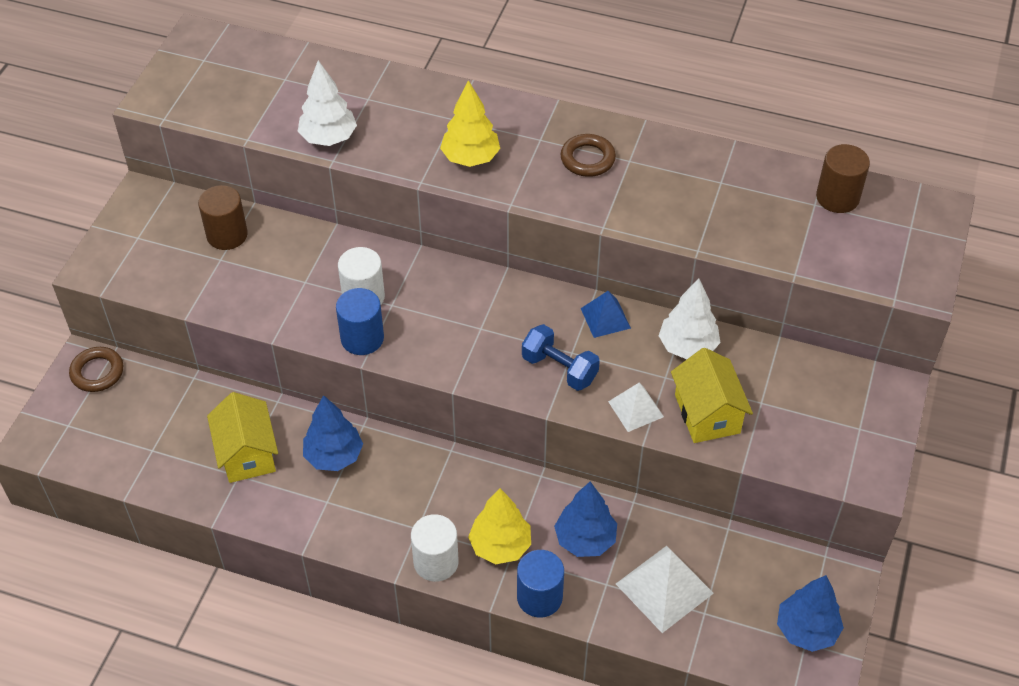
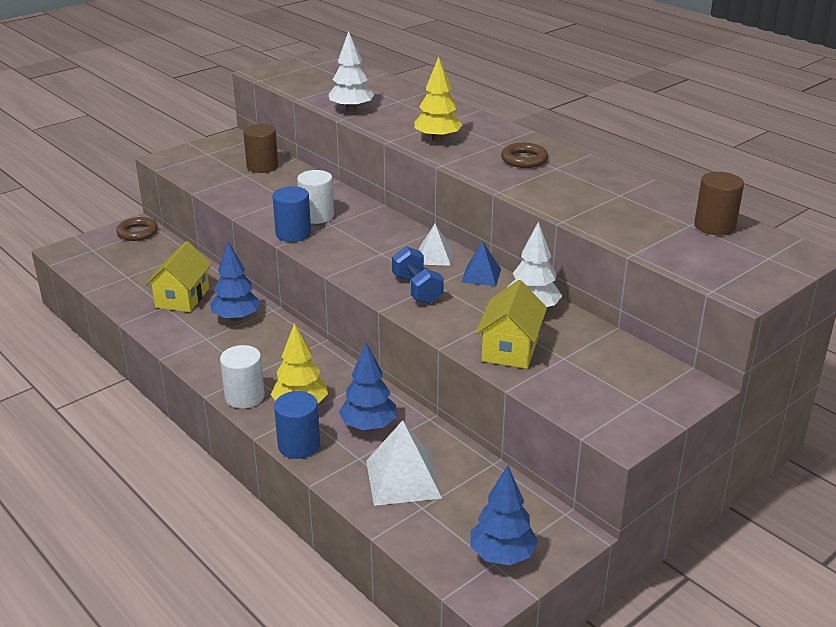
camera: 30 degrees right, 20 degrees down
(636, 409) = (454, 328): white pyramid -> white pyramid (434, 256)

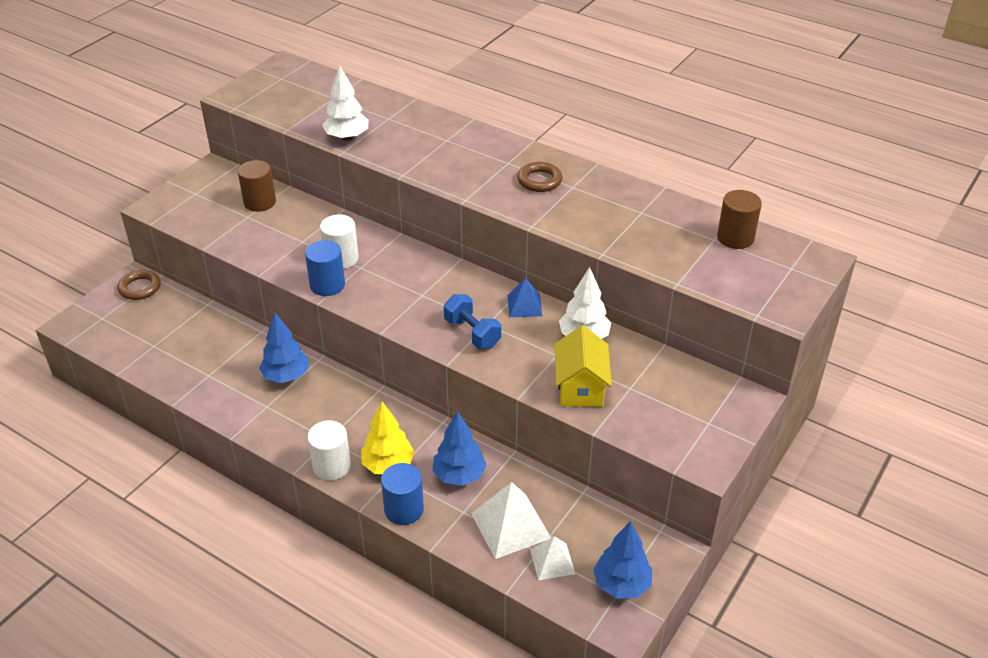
camera: 15 degrees left, 10 degrees up
(182, 298) = (222, 362): yellow house -> none
(434, 256) = (473, 290): white pyramid -> white pyramid (552, 561)
(437, 139) = (448, 166): yellow tree -> none

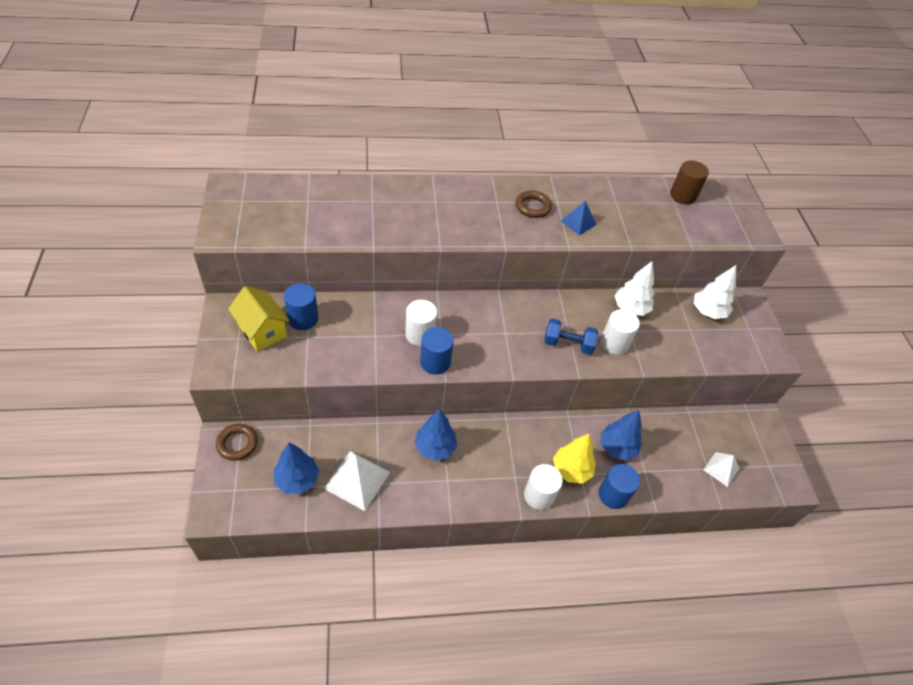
camera: 45 degrees left, 10 degrees up
(260, 202) = (303, 319): brown cylinder -> blue cylinder
(347, 137) = (361, 232): white tree -> white tree (708, 312)
(510, 525) = (678, 461): white pyramid -> white pyramid (357, 480)
(523, 356) = (614, 343): none -> white cylinder
(524, 305) = (574, 305): blue pyramid -> blue pyramid (578, 222)
(580, 387) = (666, 345): yellow house -> yellow house (262, 330)
(621, 584) = (765, 458): blue tree -> blue tree (297, 479)

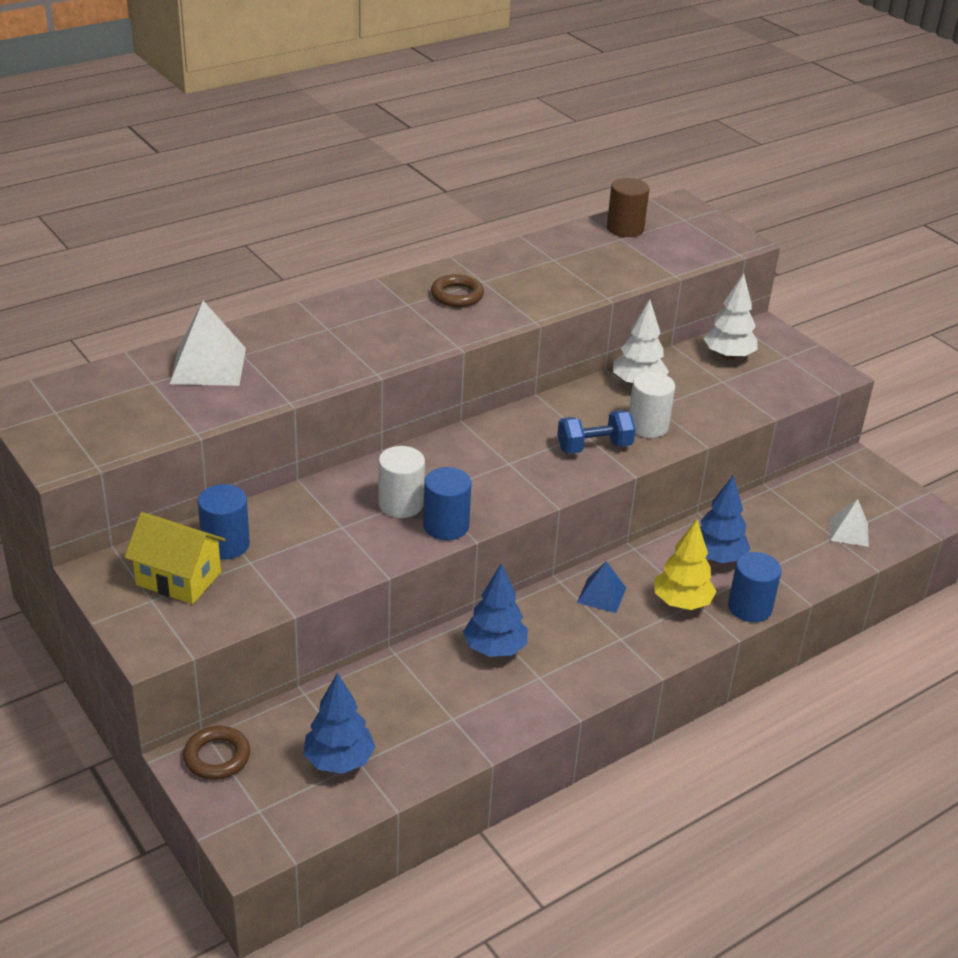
camera: 25 degrees left, 15 degrees down
(357, 480) = (421, 726): white pyramid -> white pyramid (208, 366)
(539, 495) = (664, 645): white cylinder -> none
(578, 222) = (526, 294): blue pyramid -> blue pyramid (601, 595)

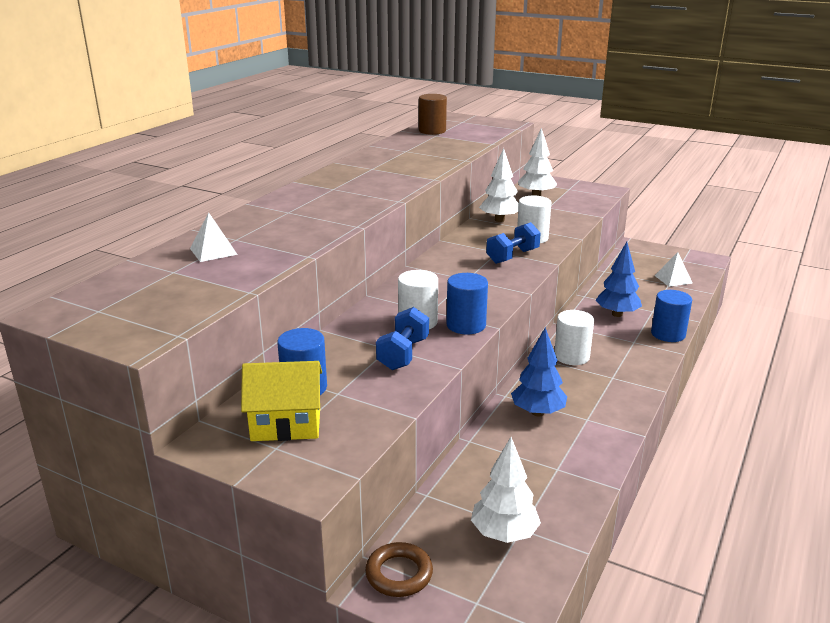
camera: 25 degrees left, 10 degrees down
(208, 366) = (213, 251): white pyramid -> white pyramid, size x0.60
(339, 761) = (504, 534): blue tree -> white tree
(349, 539) = (403, 354): none -> blue dumbbell
(457, 295) = (363, 178): brown ring -> none
(601, 595) = (571, 356): blue pyramid -> white cylinder
(681, 603) = (625, 345): yellow tree -> none

